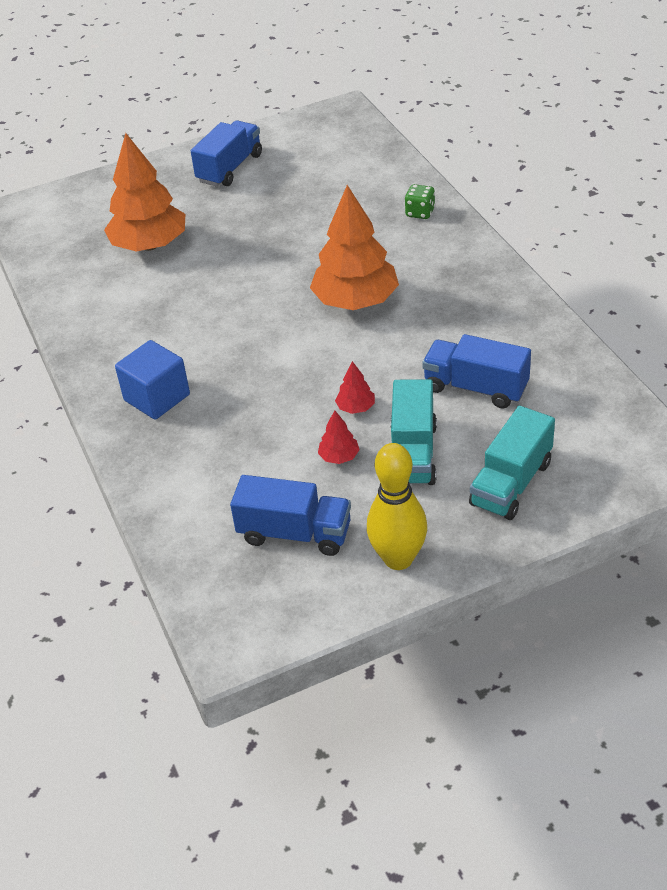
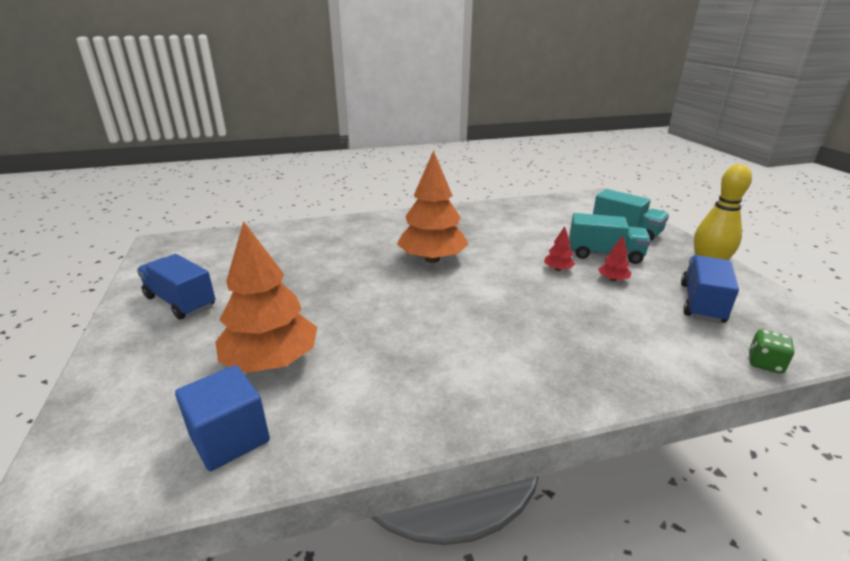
camera: 85 degrees left, 15 degrees down
(157, 397) = (541, 366): blue cube -> blue cube (229, 438)
(420, 213) = (338, 228): green dice -> green dice (765, 363)
(476, 388) = (539, 231): blue truck -> none

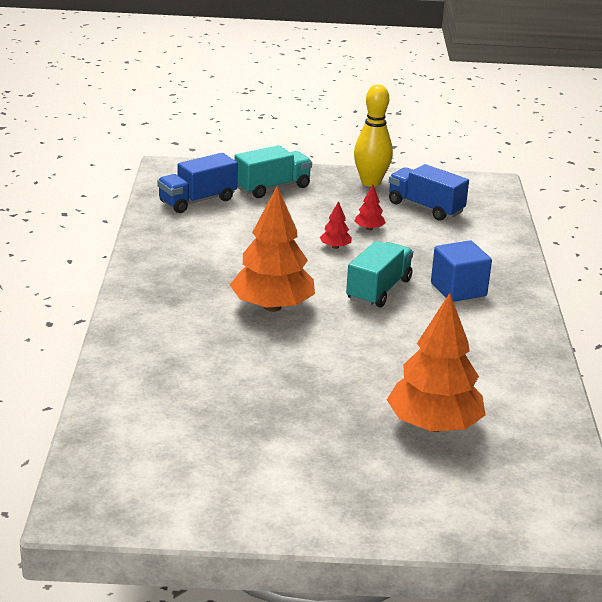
camera: 75 degrees left, 0 degrees up
(180, 302) = (286, 485): blue truck -> blue truck (197, 201)
(229, 438) = (532, 450): blue cube -> blue cube (458, 289)
(604, 254) = (318, 216): turquoise truck -> turquoise truck (378, 290)
(765, 363) = (509, 218): green dice -> none

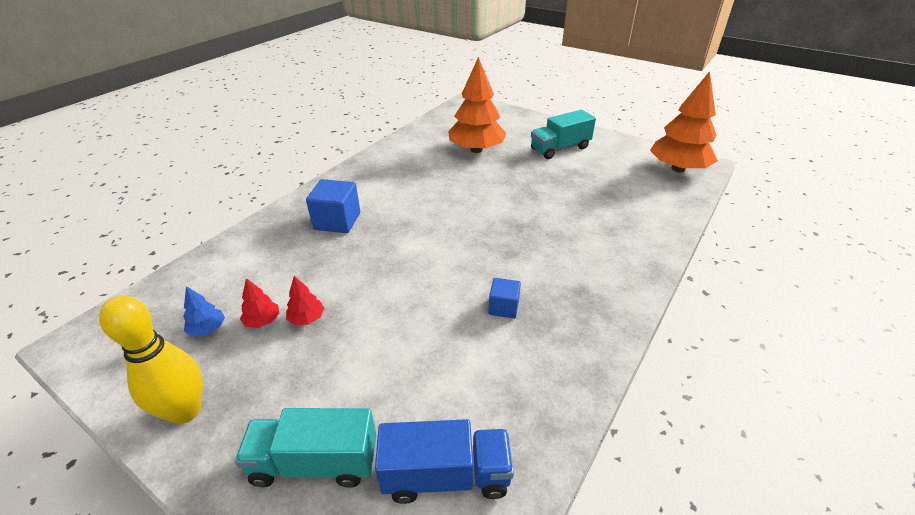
camera: 145 degrees left, 10 degrees up
(230, 272) = (503, 307): none -> blue cube
(272, 307) = (497, 254): orange tree -> orange tree (678, 169)
(335, 247) = (371, 304): red tree -> red tree (263, 321)
(378, 290) = (395, 241): turquoise truck -> turquoise truck (560, 148)
(425, 208) = (207, 329): blue truck -> blue tree

